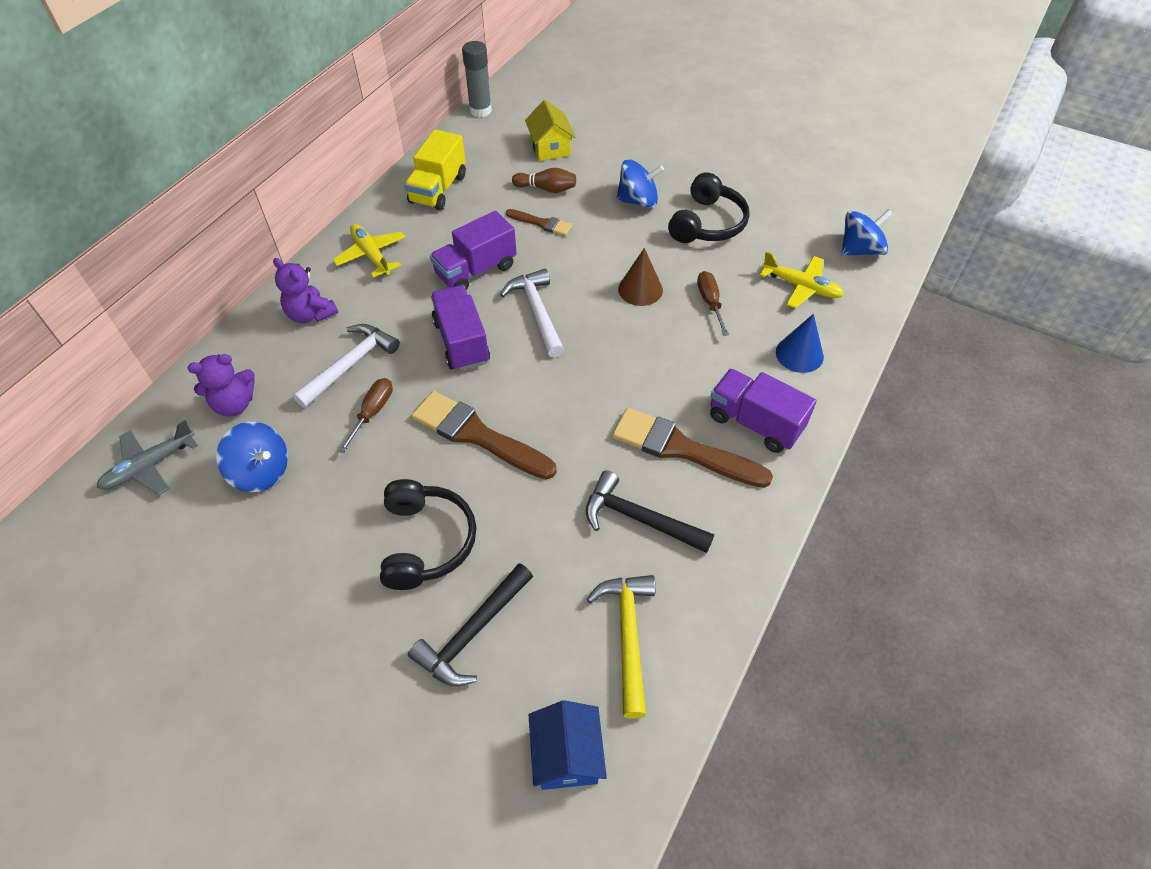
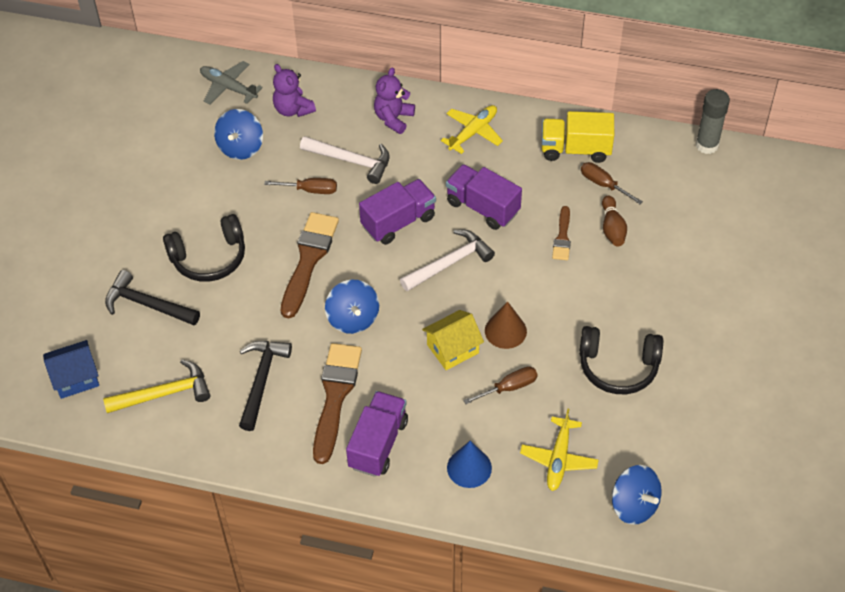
camera: 75 degrees right, 0 degrees up
(492, 182) = (603, 185): none -> brown screwdriver
(550, 148) = (675, 215): yellow house -> yellow house (452, 349)
(638, 201) = (627, 303): blue spinning top -> blue spinning top (353, 318)

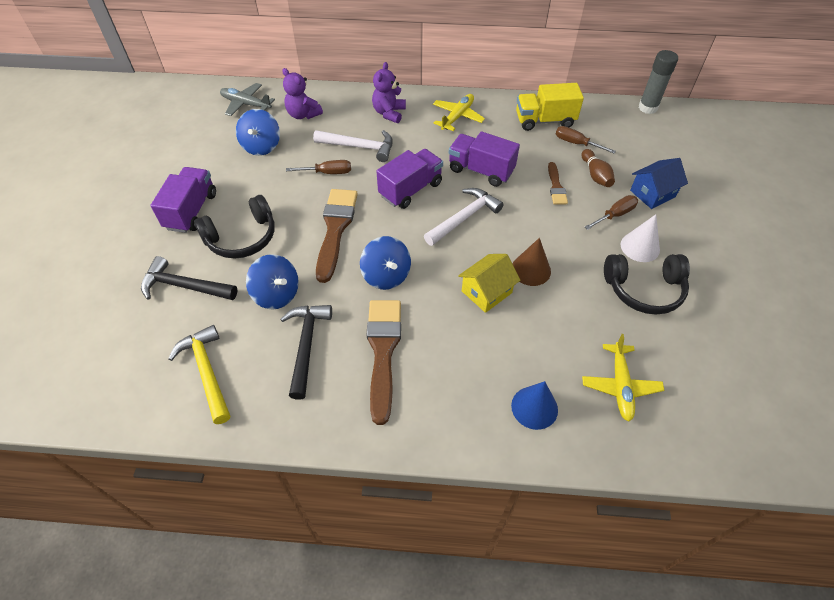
camera: 10 degrees left, 0 degrees up
(75, 378) = (112, 367): blue house -> blue house (652, 193)
(164, 394) = (207, 372): yellow hammer -> yellow hammer turned 90 degrees counterclockwise
(378, 444) = (436, 395): purple truck -> purple truck (191, 211)
(508, 388) = (549, 321): brown screwdriver -> brown screwdriver (615, 215)
(631, 320) = (640, 247): none -> white cone
(634, 505) = (711, 424): blue spinning top -> blue spinning top (276, 294)

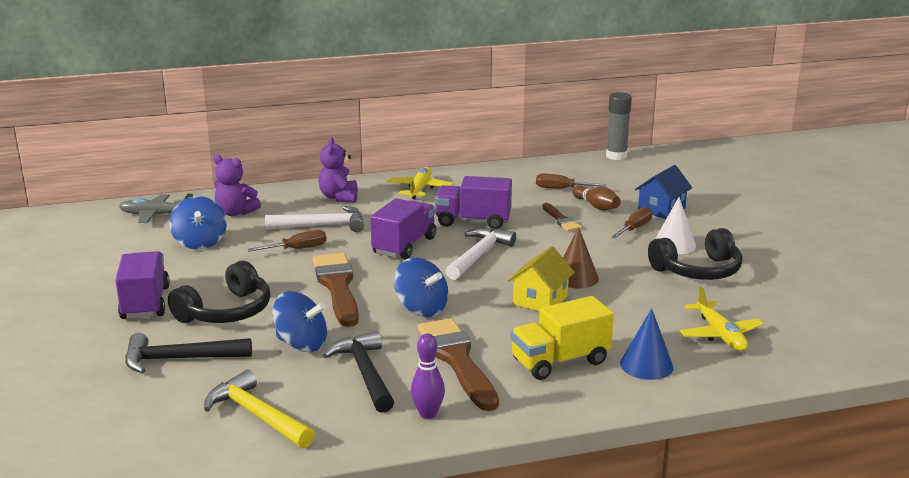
camera: 20 degrees left, 30 degrees down
(329, 413) = (428, 414): none -> purple bowling pin
(544, 121) = (517, 179): yellow truck -> yellow truck (560, 361)

